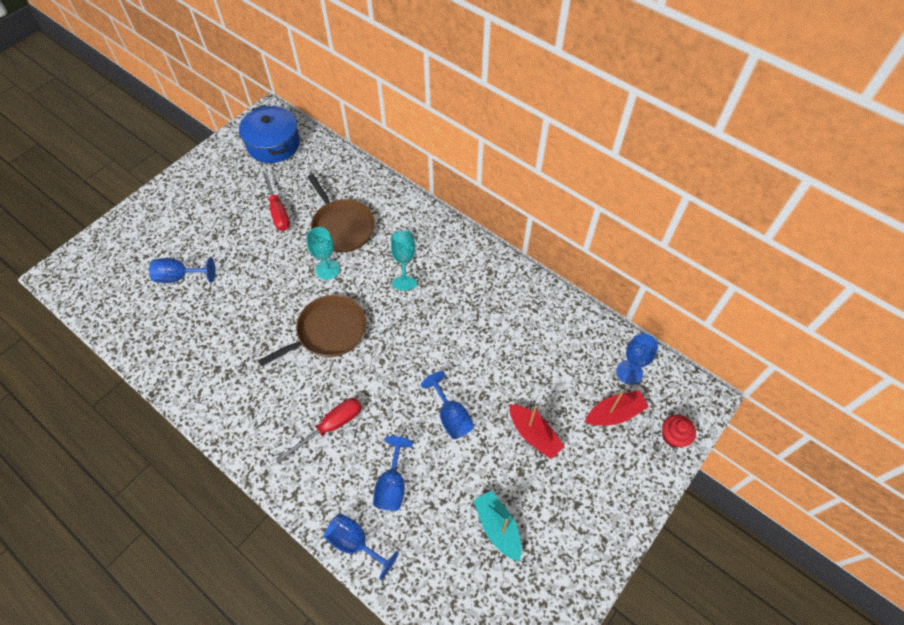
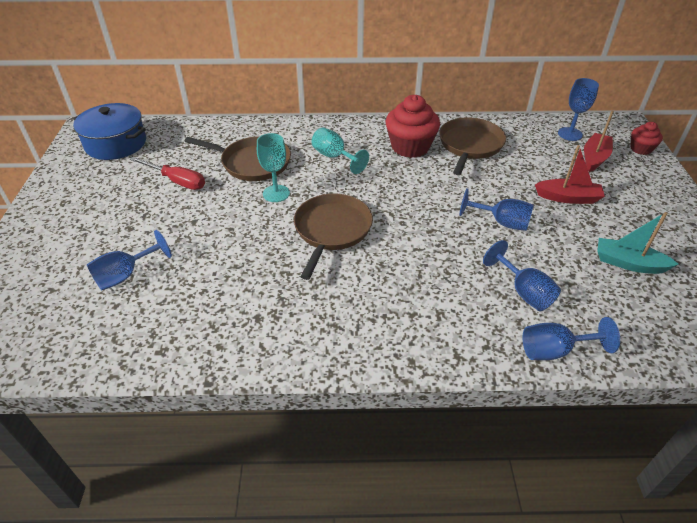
camera: 40 degrees left, 15 degrees down
(331, 426) = (421, 288): red screwdriver -> none
(472, 290) = (410, 147): none -> red cupcake
(523, 322) = (470, 145): none -> brown pan

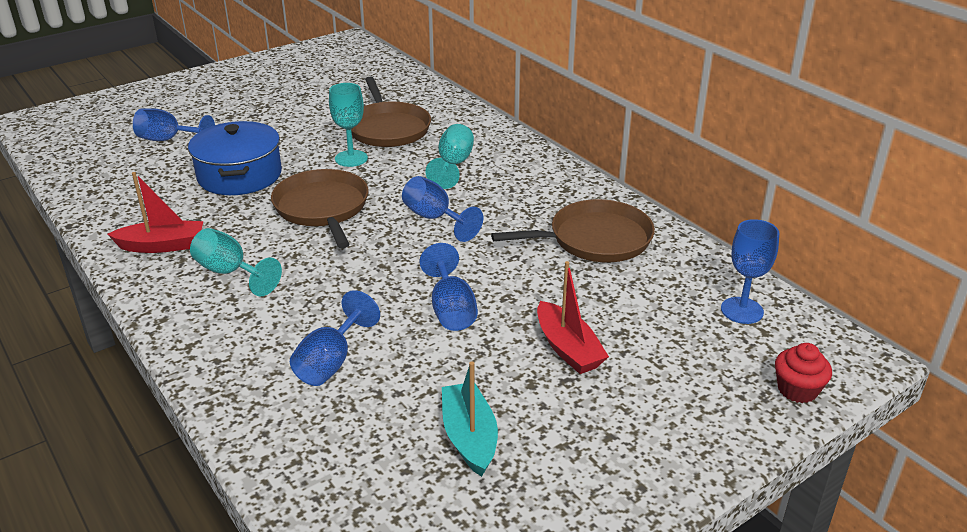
camera: 55 degrees right, 10 degrees down
(116, 144) = (341, 61): blue pot -> blue pot (239, 175)
(177, 181) = (316, 107): red screwdriver -> none
(331, 230) = (322, 208): brown pan -> brown pan turned 90 degrees counterclockwise
(377, 304) = (230, 272): none -> turquoise goblet
(410, 147) = (535, 201): red cupcake -> none
(554, 350) = (244, 411): blue goblet -> blue goblet (434, 218)
(594, 158) = (705, 348): red boat -> red boat (162, 246)

